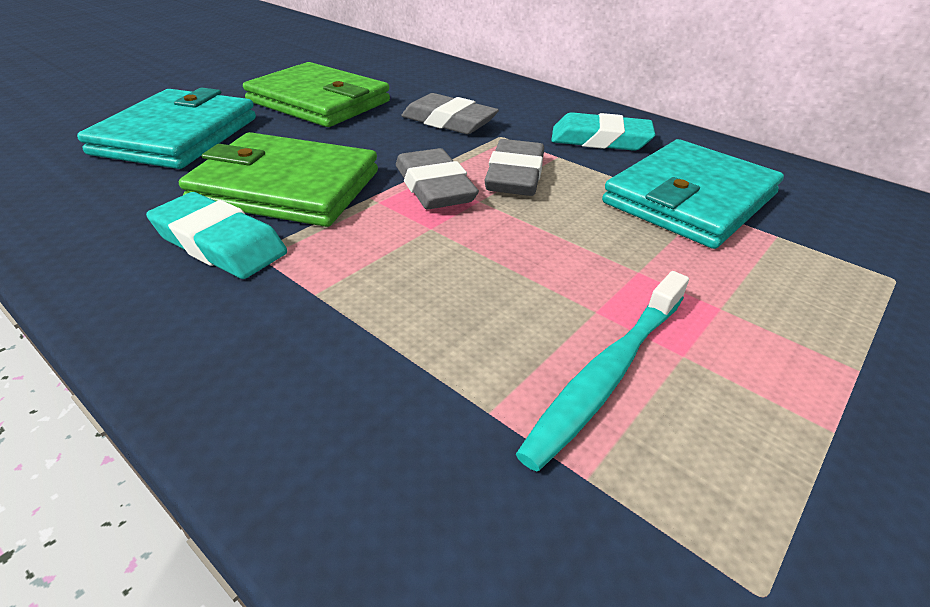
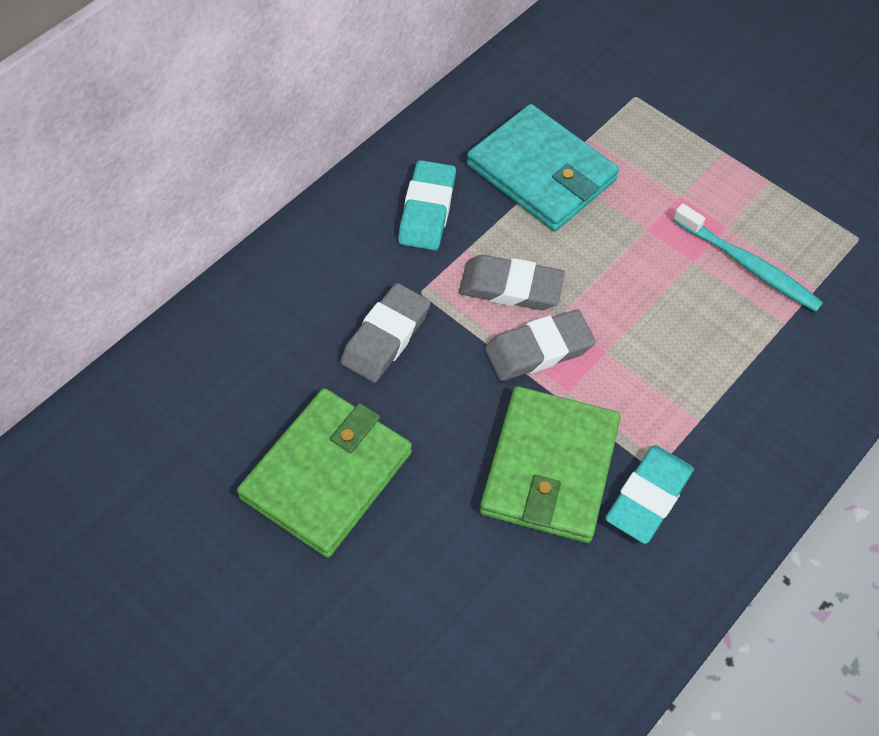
camera: 90 degrees left, 20 degrees up
(177, 135) = (439, 604): turquoise wallet -> none

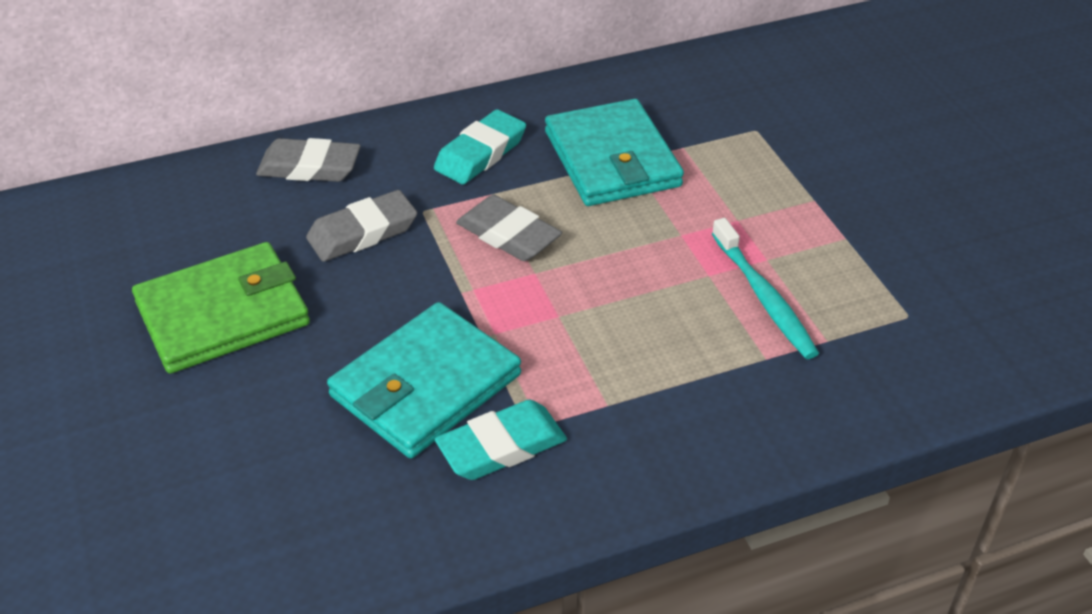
camera: 30 degrees right, 15 degrees down
(539, 350) = (494, 291): grey eraser -> grey eraser (309, 167)
(550, 468) = (425, 386): green wallet -> turquoise wallet

